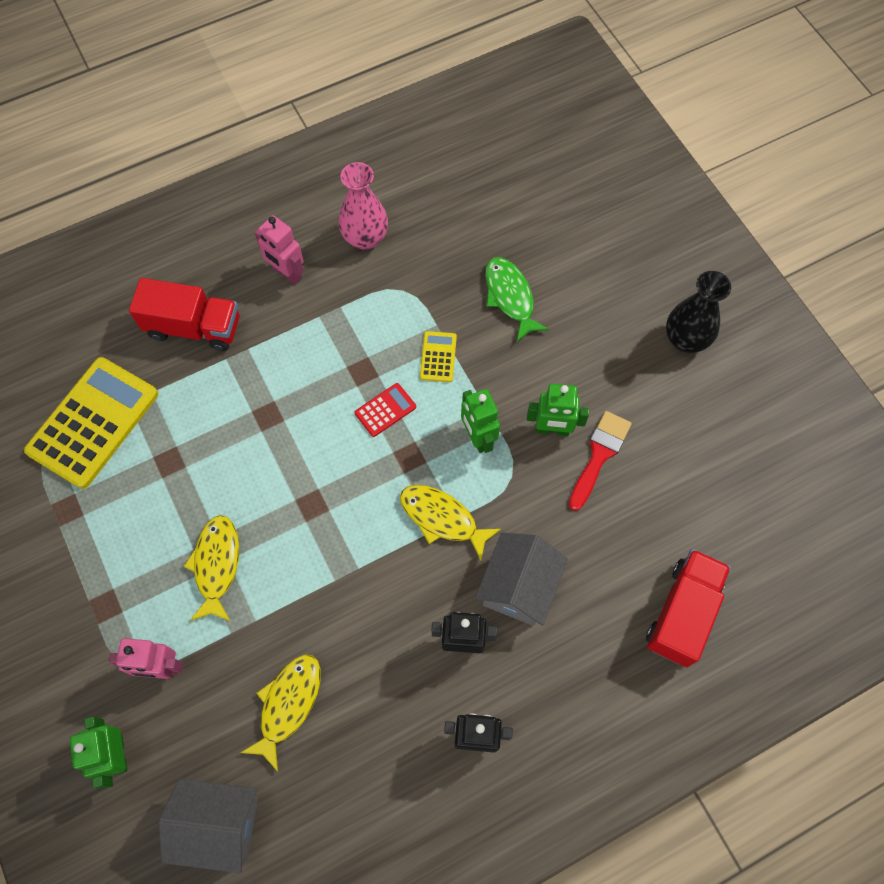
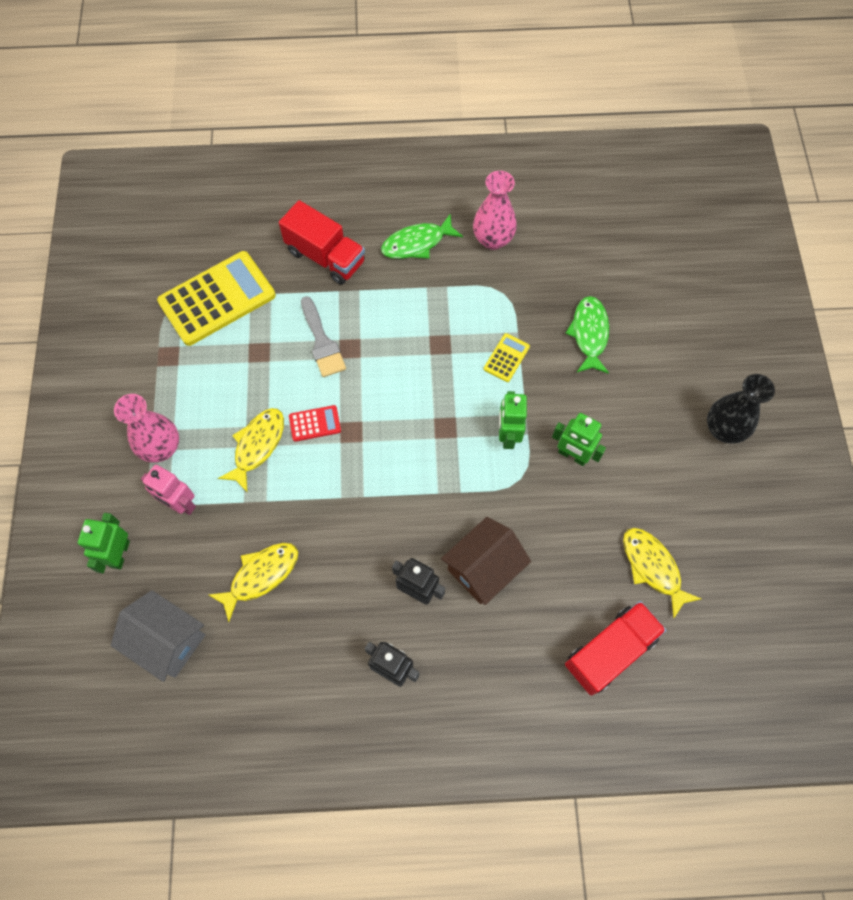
camera: 25 degrees right, 0 degrees up
(109, 615) = (161, 448): none -> pink vase
(234, 421) = (322, 342): none -> grey brush
(287, 273) = (417, 243): pink robot -> green fish
(385, 410) = (443, 382): red calculator -> red calculator (315, 423)
(442, 518) = (448, 487): yellow fish -> yellow fish (653, 567)
(518, 587) = (483, 568): grey house -> brown house
(599, 455) = (602, 493): red brush -> none

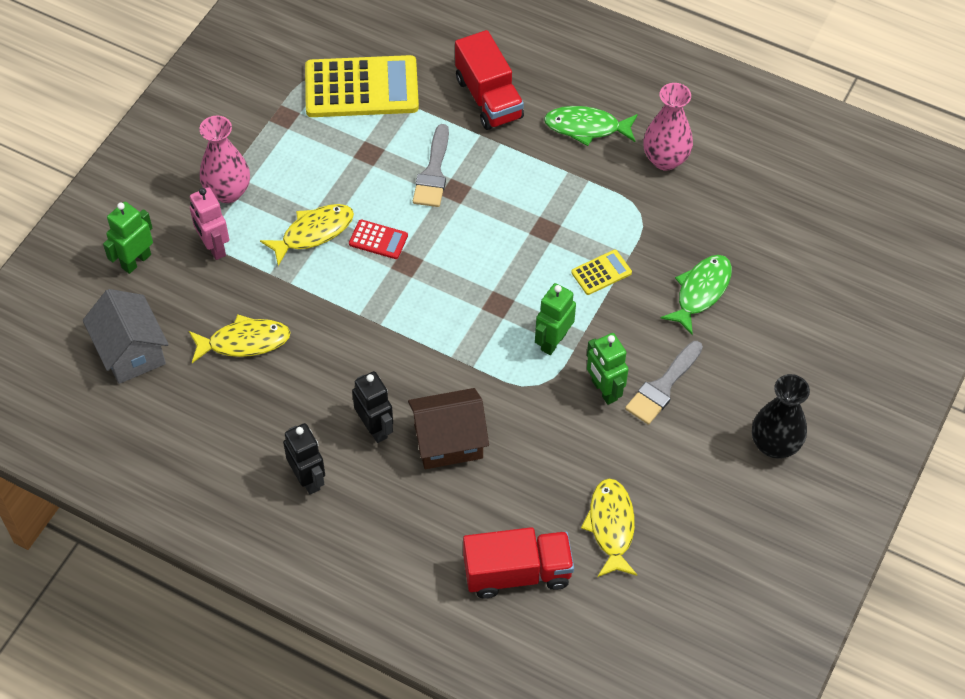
camera: 30 degrees right, 10 degrees down
(613, 427) = (662, 386): none -> grey brush

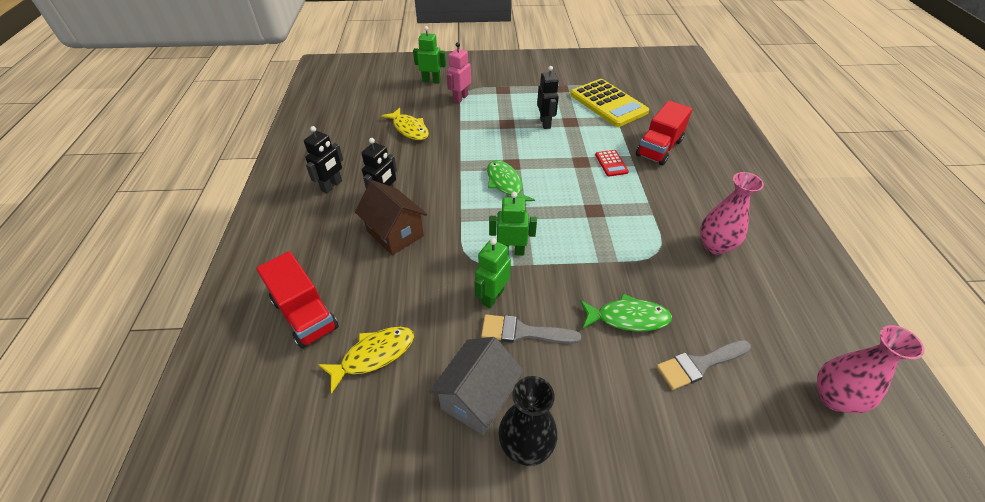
camera: 60 degrees right, 10 degrees down
(131, 352) = (377, 99): grey house -> grey house (477, 398)
(228, 192) = (497, 90): pink vase -> pink vase (833, 397)
(313, 233) = (499, 124): yellow fish -> none
(351, 181) = (545, 123): none -> black robot
(378, 240) = (517, 147): red calculator -> red calculator (611, 163)
(433, 172) = (584, 148): grey brush -> grey brush (699, 364)
(586, 127) = (691, 196): green fish -> green fish (505, 184)
(601, 273) = (588, 252): yellow calculator -> none

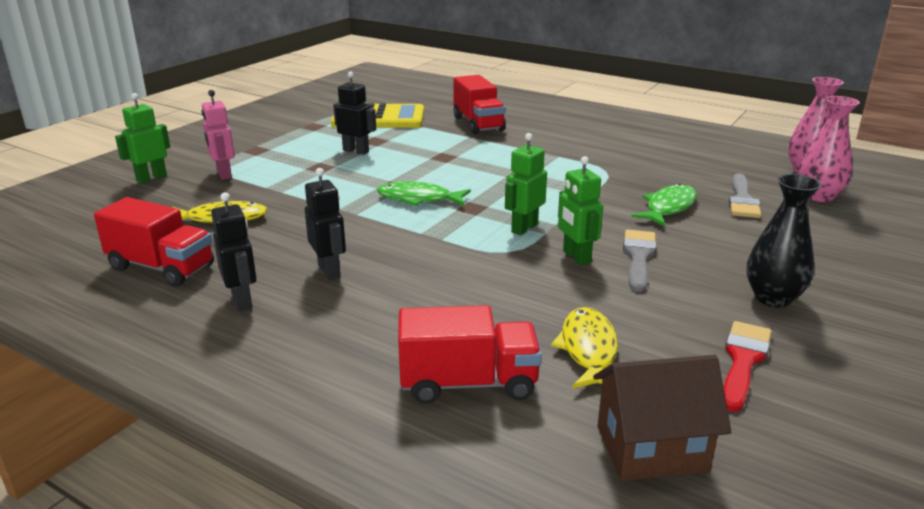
camera: 55 degrees left, 20 degrees down
(344, 142) = (161, 267): none -> red truck
(395, 233) = (405, 282): brown house -> brown house (651, 449)
(414, 453) = (743, 361): none -> red brush
(477, 398) = (700, 305): grey house -> none
(523, 332) = (638, 257): grey brush -> grey brush turned 150 degrees clockwise
(611, 163) = (467, 147): red calculator -> none
(715, 246) = (625, 149): pink vase -> pink vase (819, 196)

